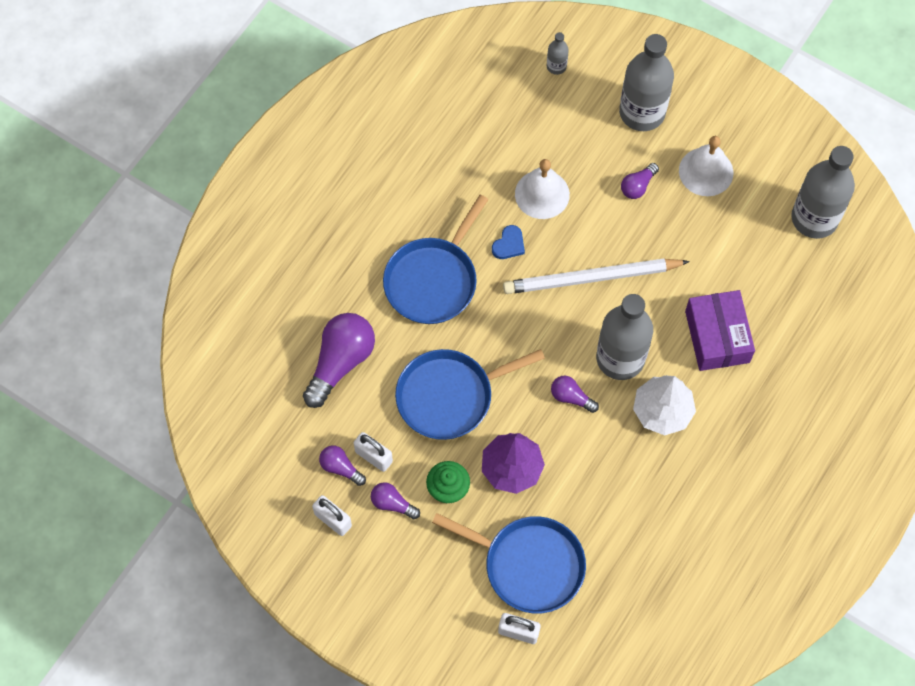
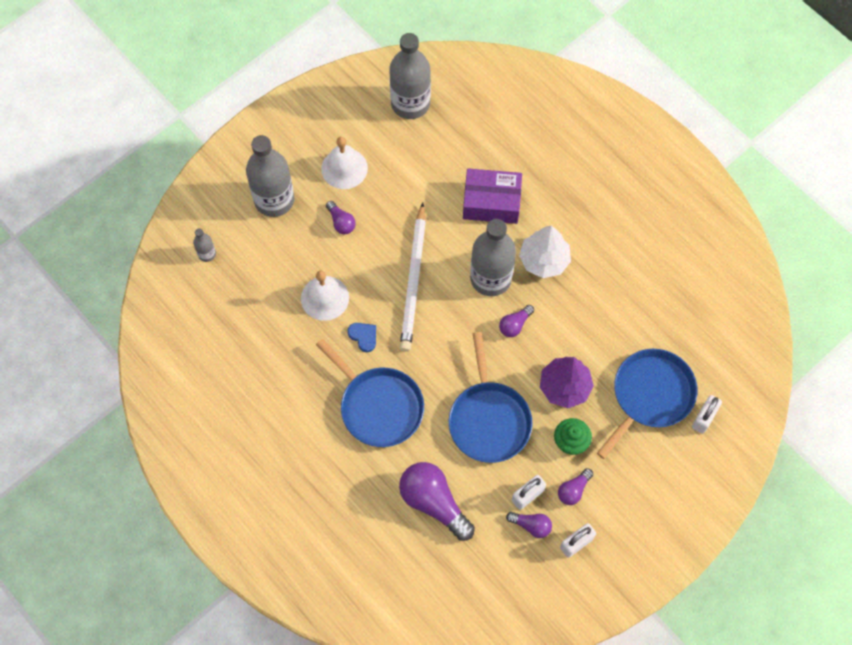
camera: 75 degrees left, 0 degrees up
(340, 468) = (531, 525): purple light bulb -> purple light bulb turned 120 degrees counterclockwise

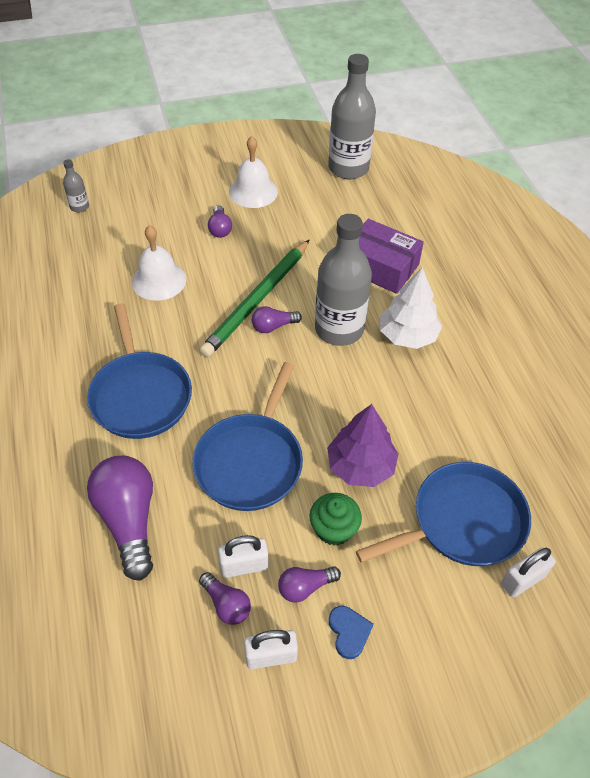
camera: 25 degrees right, 15 degrees down
(274, 200) = (171, 191): grey bottle -> none
(363, 336) = (172, 327): blue heart -> blue heart (349, 632)
(414, 280) = (257, 300): white pencil -> green pencil
(515, 325) = (339, 381): purple light bulb -> purple light bulb (273, 326)

